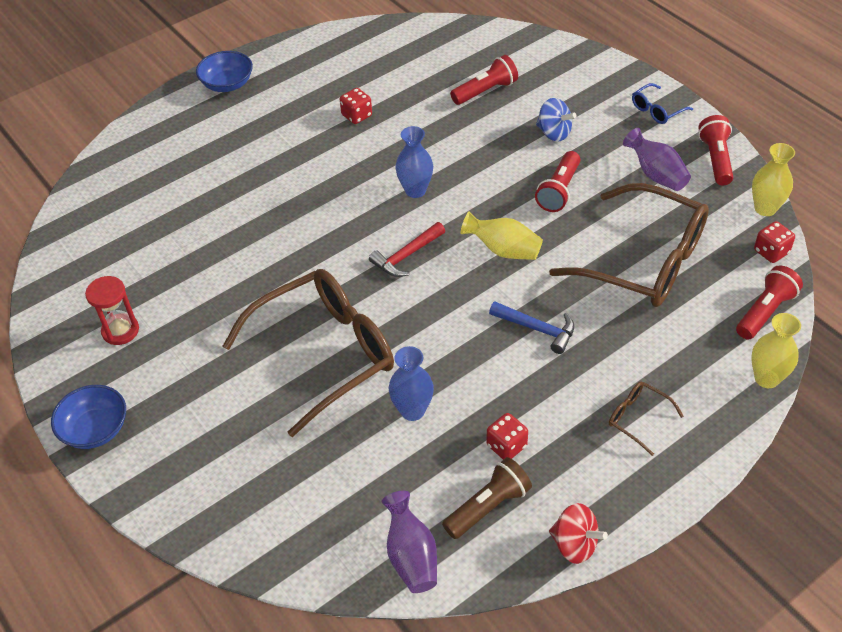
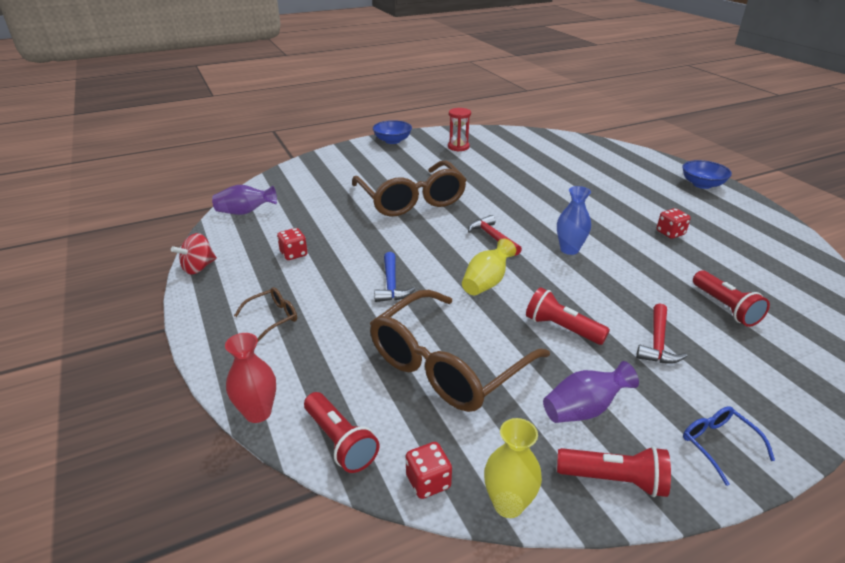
camera: 100 degrees right, 15 degrees down
(412, 410) = (347, 224): blue vase -> none
(488, 507) = (254, 240): brown flashlight -> none
(537, 329) = (391, 284): blue hammer -> blue hammer turned 45 degrees counterclockwise
(554, 133) = (657, 342): blue spinning top -> red hammer
(766, 378) = (258, 413): yellow vase -> red vase

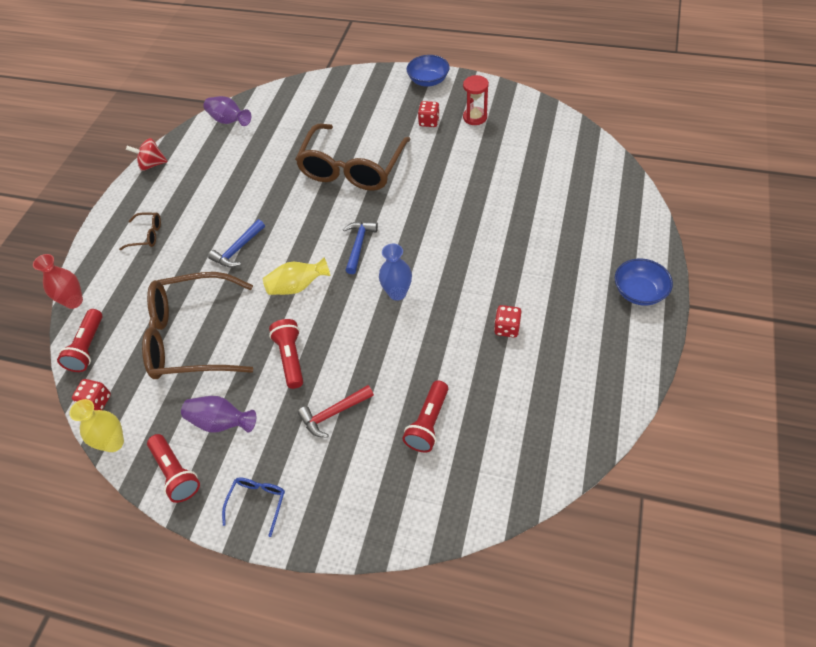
camera: 45 degrees right, 20 degrees up
(294, 254) = (214, 183): red dice -> red dice (429, 122)
(493, 237) = (359, 245): red hammer -> blue hammer

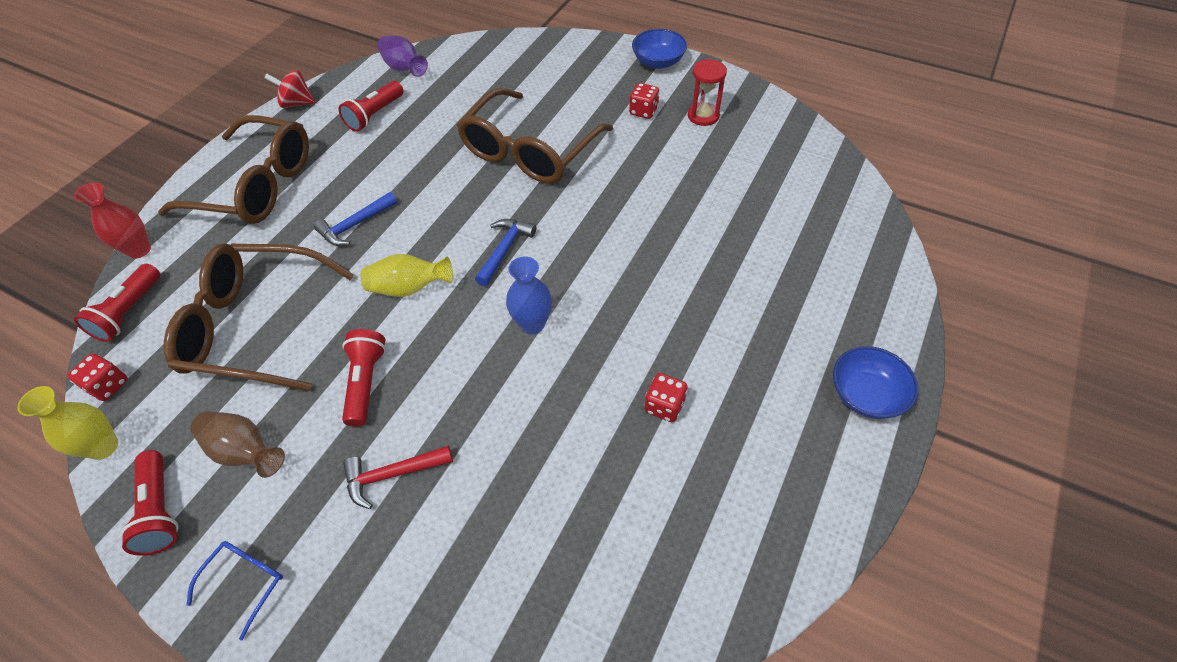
camera: 10 degrees right, 0 degrees up
(147, 235) = (256, 186): brown glasses -> brown glasses, size x2.43
(221, 422) = (245, 451): purple vase -> brown vase
(428, 423) = (514, 521): red flashlight -> red flashlight (375, 115)

